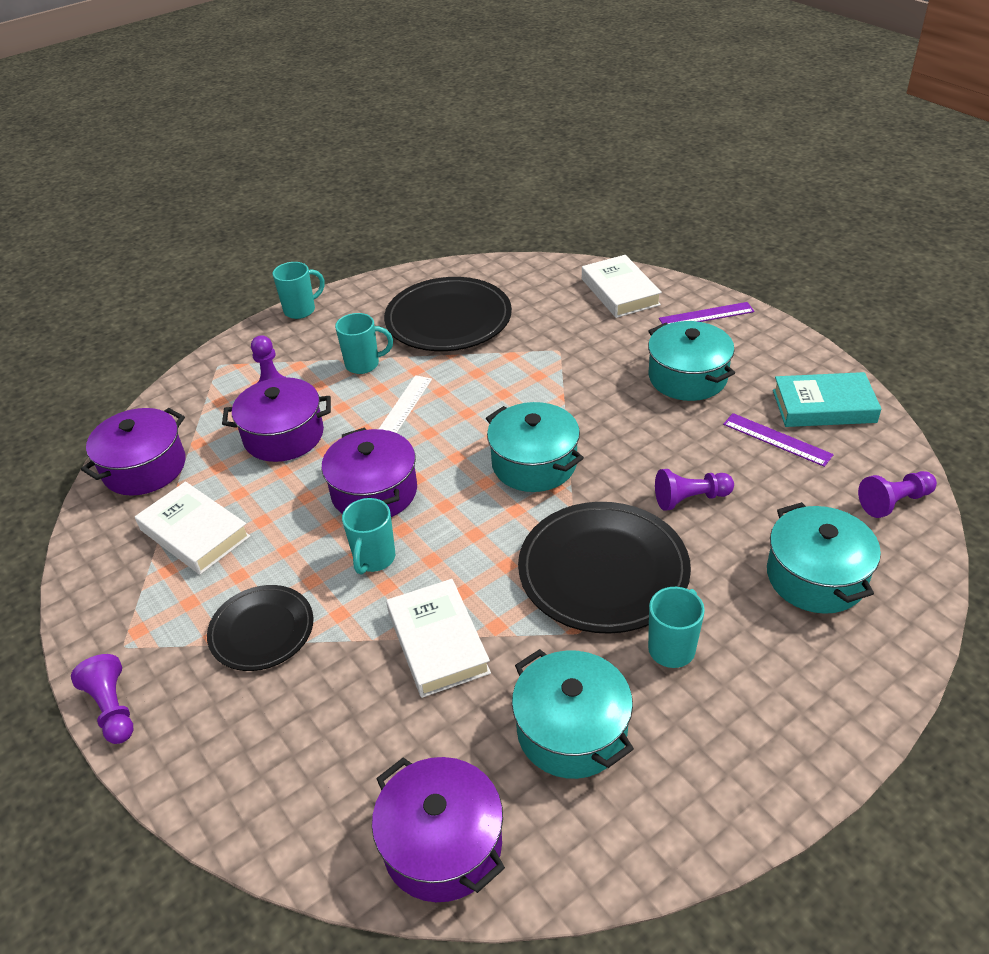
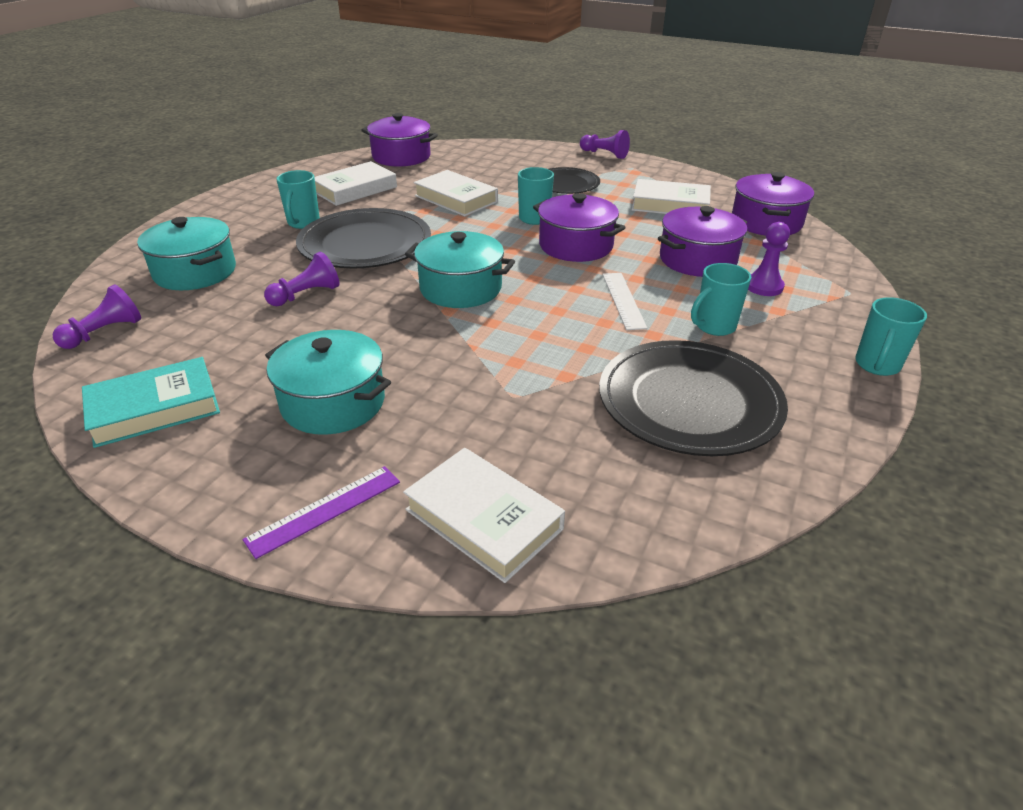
camera: 150 degrees right, 5 degrees down
(572, 730) = (355, 189): turquoise pot -> white book
(777, 439) = (219, 359): purple ruler -> none

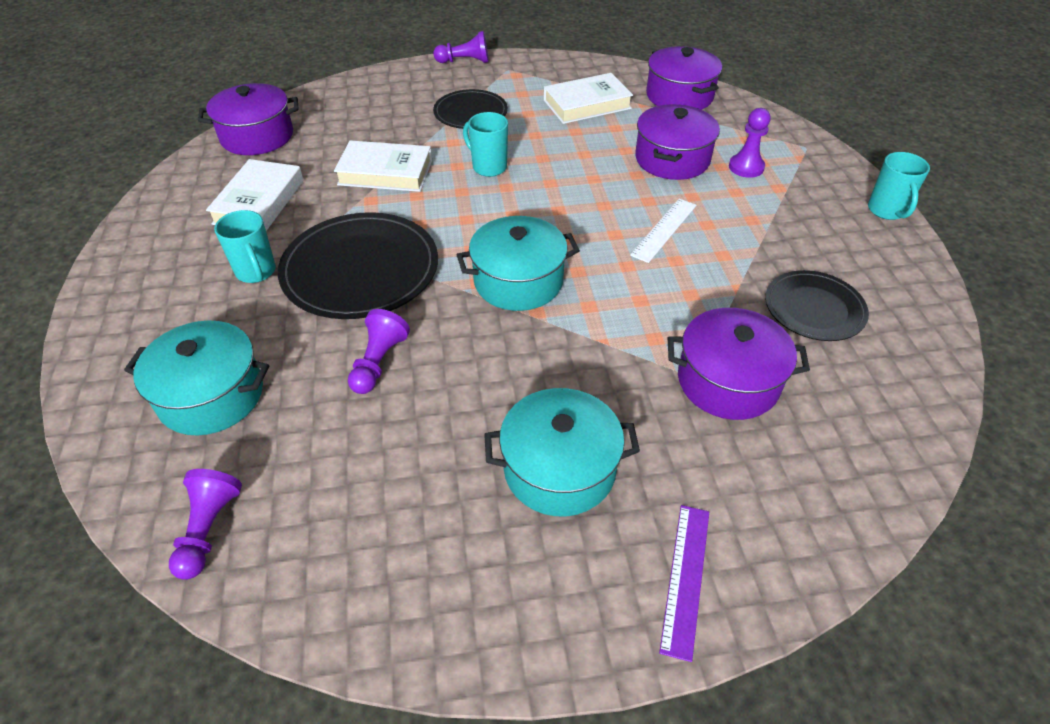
camera: 35 degrees left, 10 degrees up
(154, 408) = (397, 582): turquoise book -> none
(483, 519) = (803, 504): white book -> none
(576, 246) = (561, 185): purple pot -> purple pot (728, 381)
(623, 300) = (664, 229): white ruler -> white ruler turned 75 degrees clockwise
(689, 402) = (814, 308): black plate -> black plate, size x0.60
(714, 327) = (755, 225): turquoise mug -> none

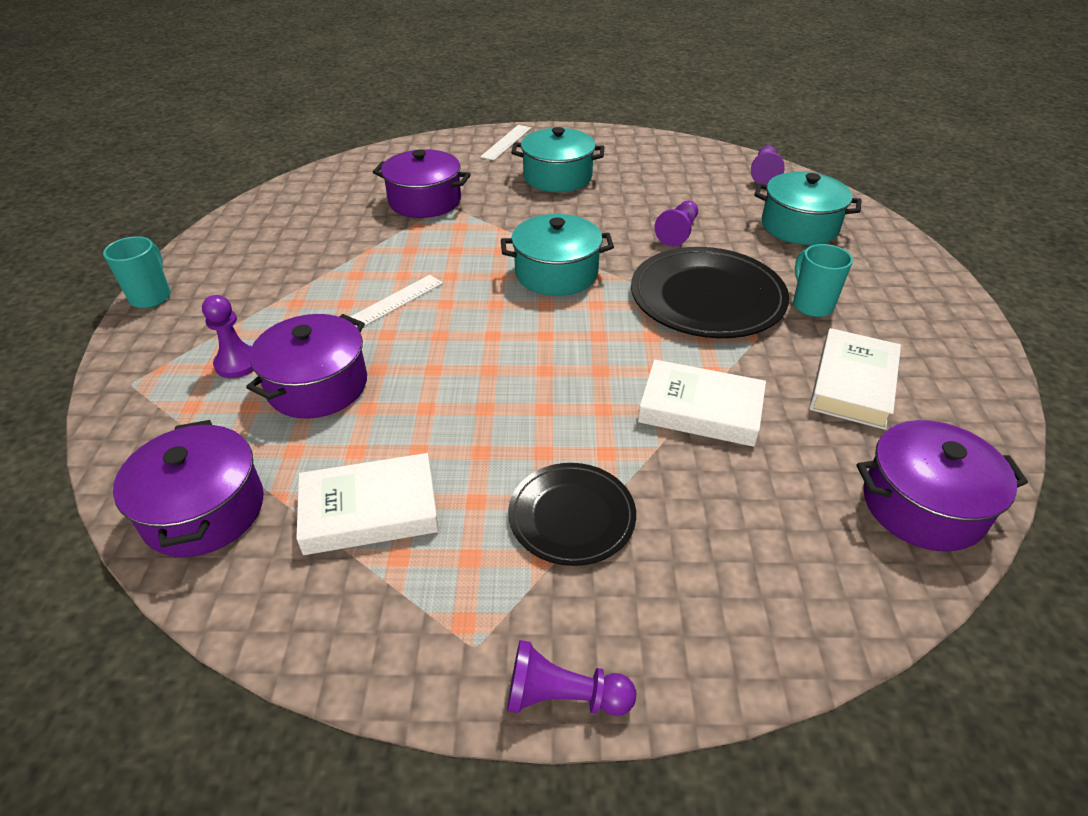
camera: 170 degrees left, 5 degrees down
(488, 167) = (561, 402): turquoise mug -> none
(685, 578) = (506, 142): purple ruler -> white ruler
(814, 308) = (319, 231): black plate -> none

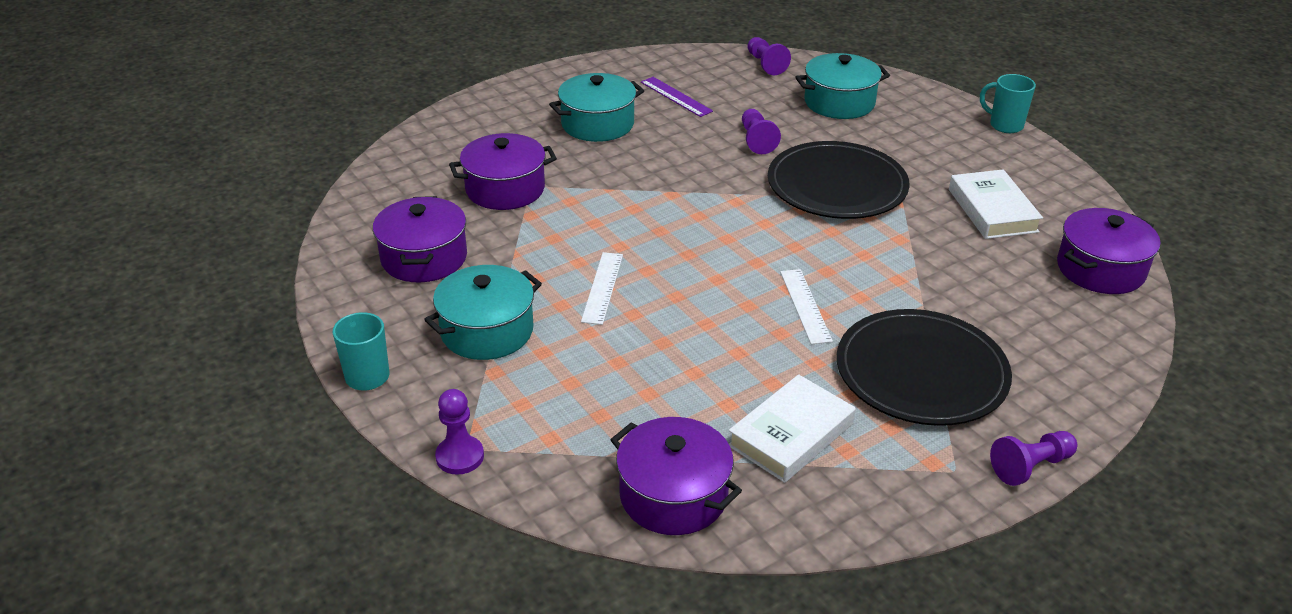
camera: 35 degrees left, 5 degrees down
(238, 363) = (540, 390): purple pawn -> purple pawn (460, 456)
(317, 385) = (632, 375): purple pot -> purple pot (424, 258)
(506, 142) = (505, 104): white ruler -> white ruler (805, 306)
(556, 273) = (704, 210): turquoise pot -> turquoise pot (487, 331)
(571, 516) = (921, 372): black plate -> black plate, size x1.66
(649, 176) = (676, 96): none -> purple ruler
(700, 409) = (921, 268): white book -> none
(811, 305) = (912, 164): turquoise mug -> turquoise mug (1005, 125)

